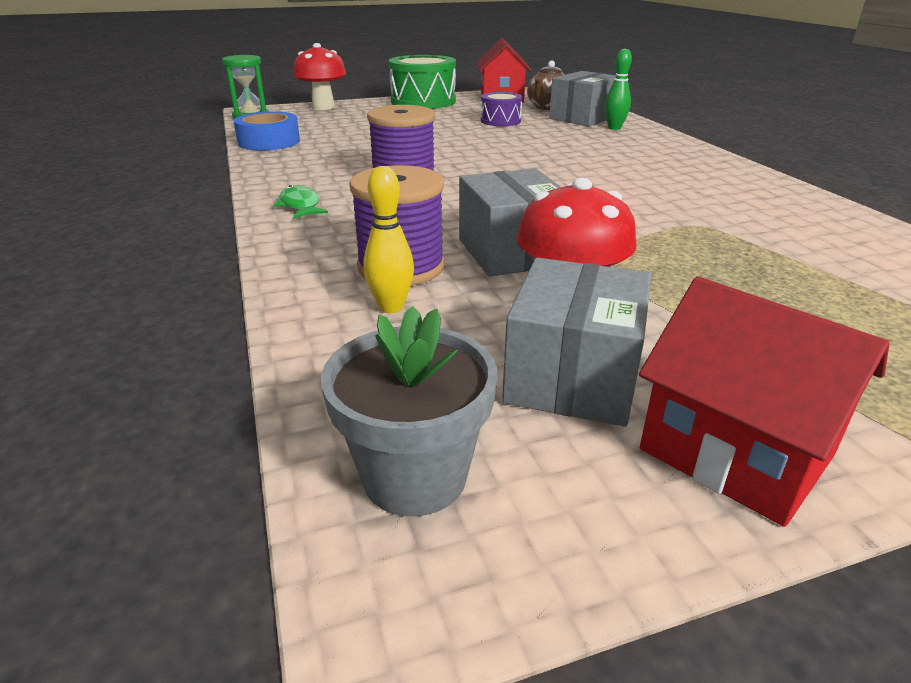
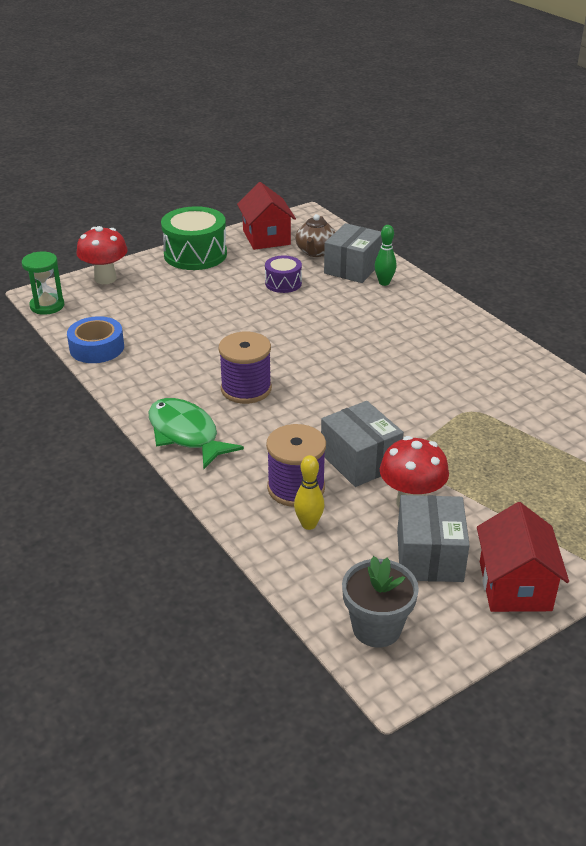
camera: 15 degrees left, 5 degrees up
(300, 206) = (186, 434): green fish -> green fish, size x1.92
(736, 452) = (515, 586): red house -> red house turned 60 degrees clockwise

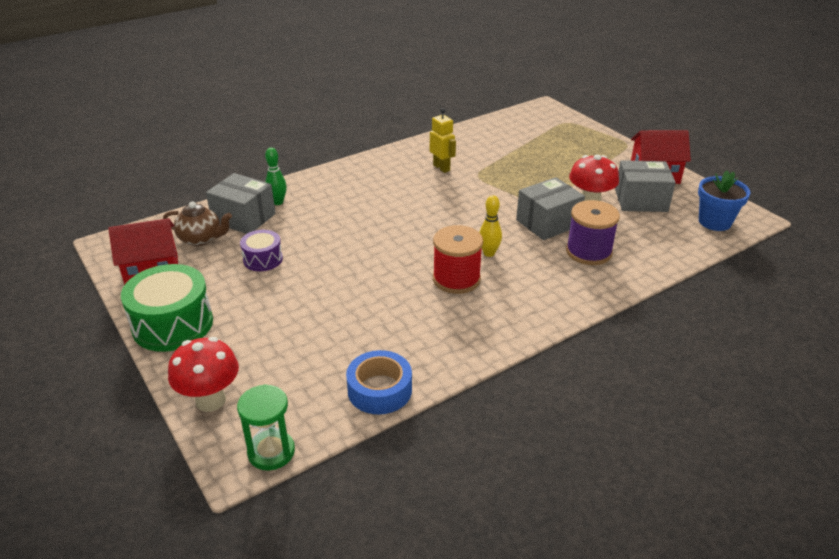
camera: 90 degrees left, 0 degrees up
(186, 434) = (531, 312): green fish -> none
(246, 389) = (456, 279): purple spool -> red spool
(308, 524) = (628, 246): yellow bowling pin -> yellow bowling pin (489, 253)
(376, 628) = (714, 222): grey flower pot -> blue flower pot
(484, 383) = (441, 168): none -> yellow robot

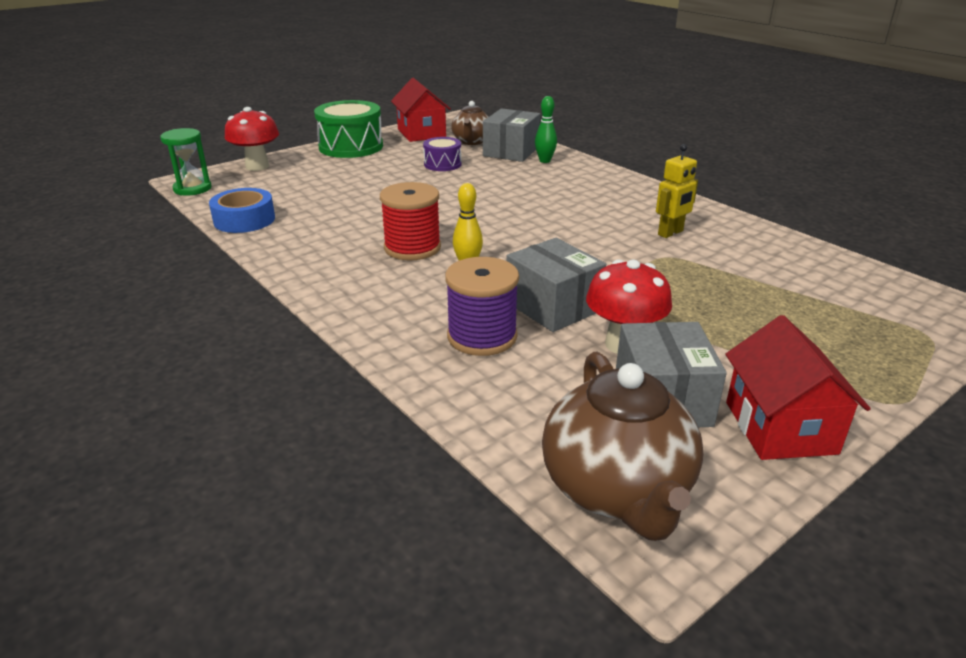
camera: 85 degrees right, 5 degrees down
(714, 222) = (617, 490): blue flower pot -> brown teapot

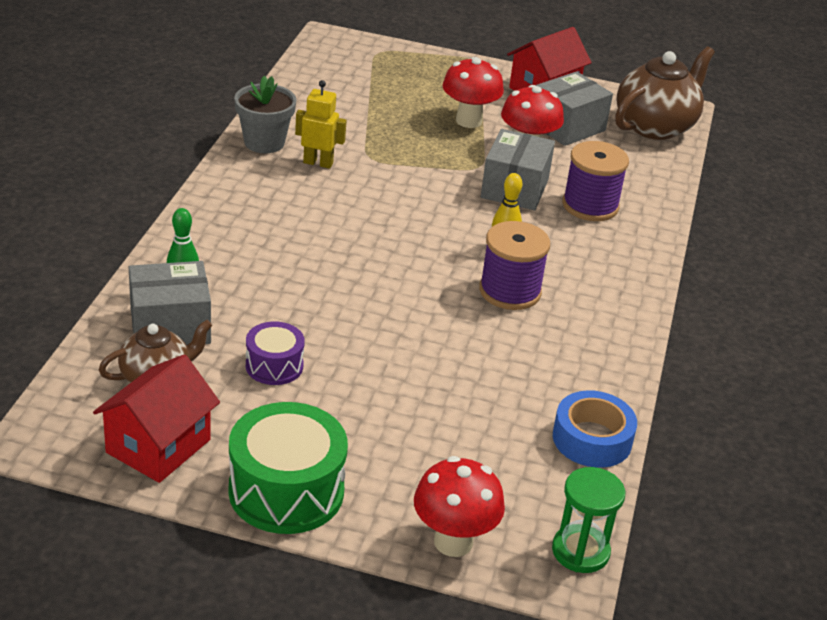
camera: 130 degrees left, 5 degrees up
(412, 248) = (510, 291): red spool -> purple spool
(714, 332) = (468, 121): none -> red mushroom
(720, 222) = (264, 142): none -> grey flower pot

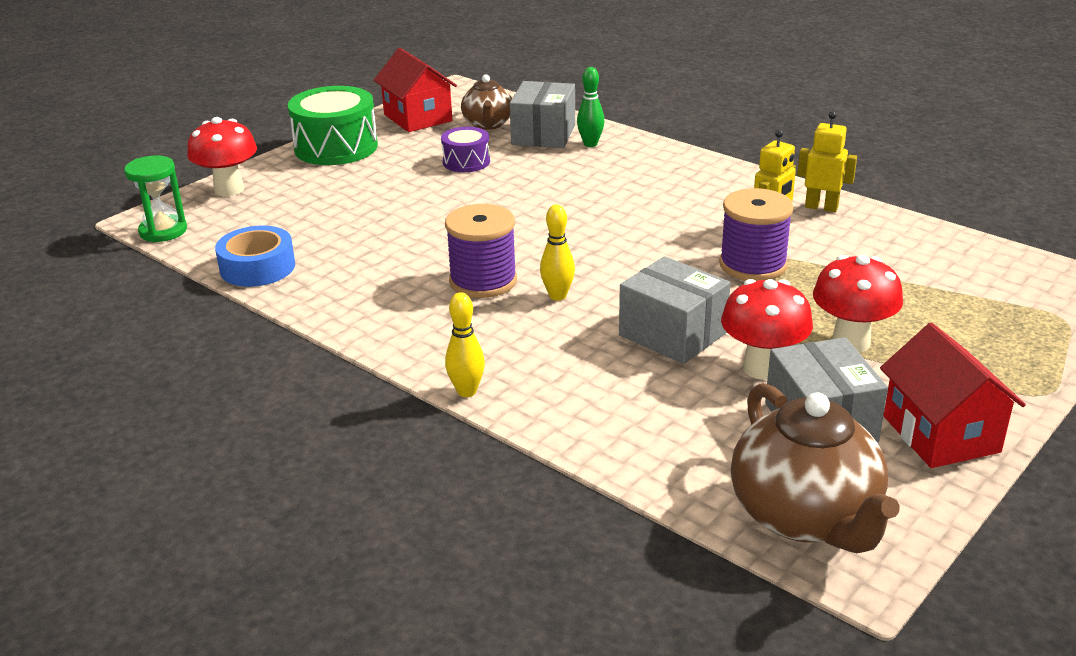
camera: 120 degrees right, 5 degrees down
(264, 142) = (821, 207): grey flower pot -> yellow robot
(590, 205) = (610, 379): purple spool -> purple spool (753, 265)
(658, 262) = (466, 391): none -> yellow bowling pin

